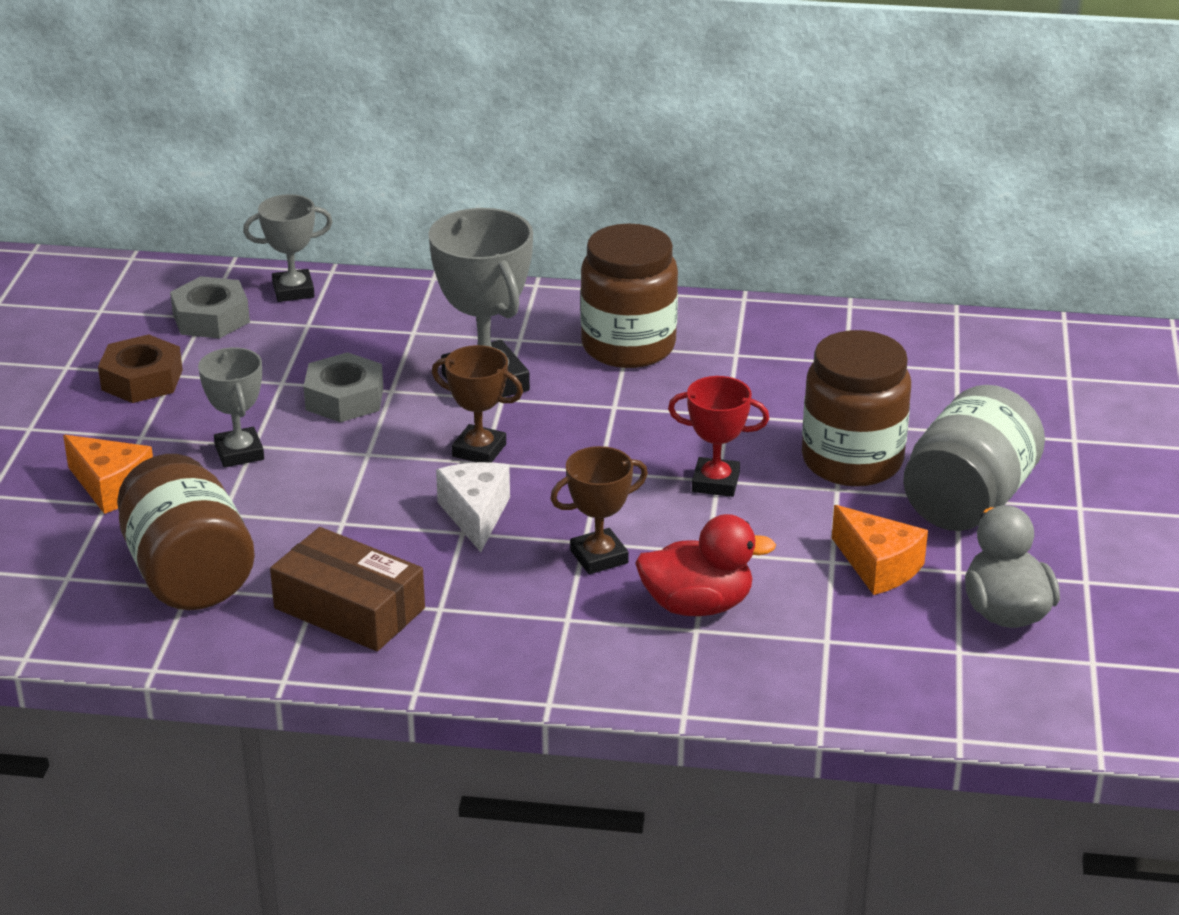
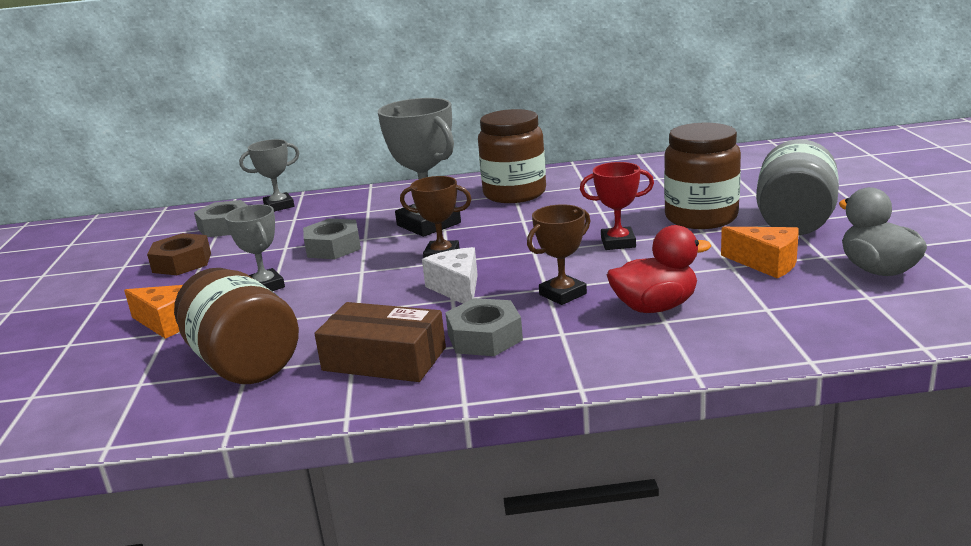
camera: 10 degrees left, 10 degrees down
(476, 603) = (485, 337): none -> grey nut

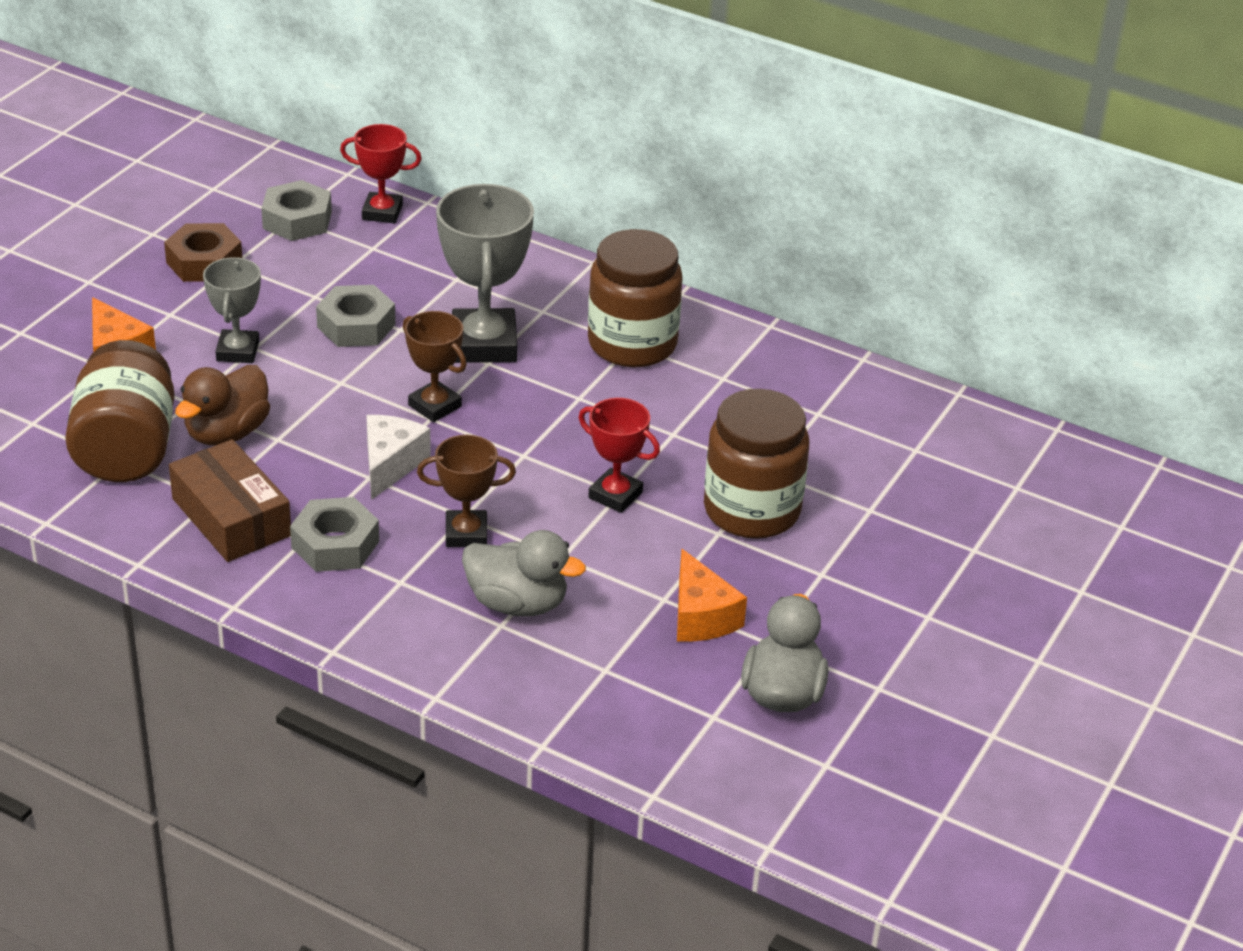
camera: 30 degrees right, 15 degrees up
(279, 206) = (382, 212): grey trophy -> red trophy
(314, 323) = (227, 433): none -> brown duck
(655, 307) = (517, 603): red duck -> grey duck
(794, 222) = (828, 579): grey jar -> none

